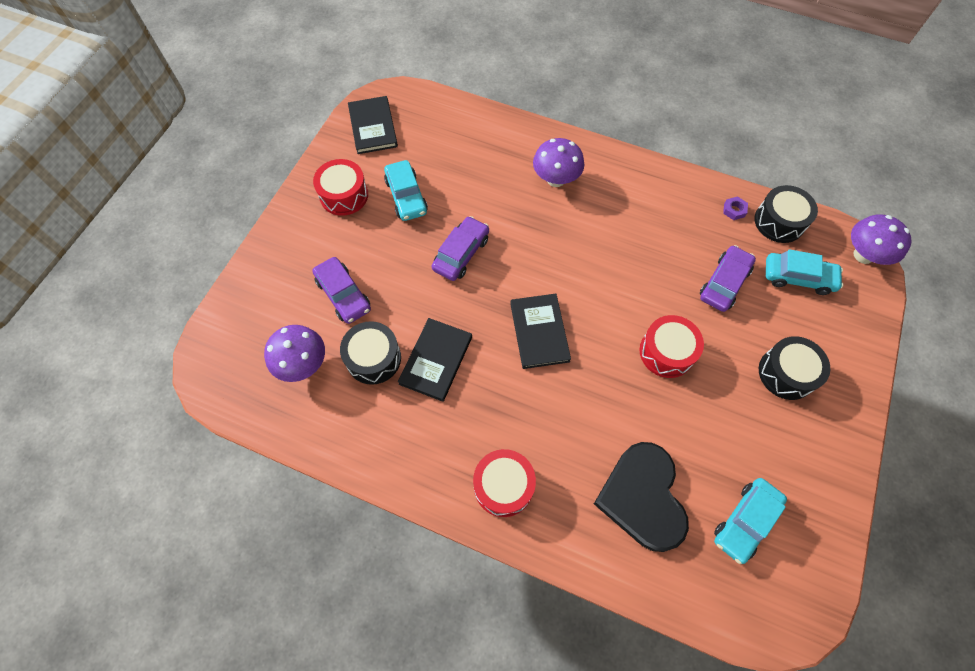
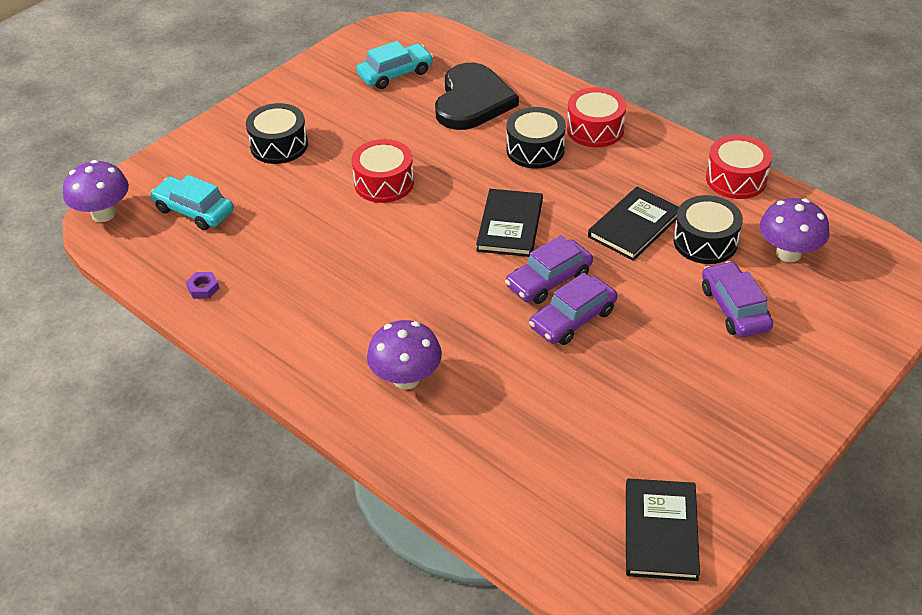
camera: 160 degrees left, 20 degrees down
(344, 195) = (722, 430): red drum -> red drum (736, 179)
(406, 196) = (629, 406): turquoise car -> none
(724, 283) = (278, 223): purple car -> purple car (548, 280)
(779, 222) = (162, 264): black drum -> black drum (535, 149)

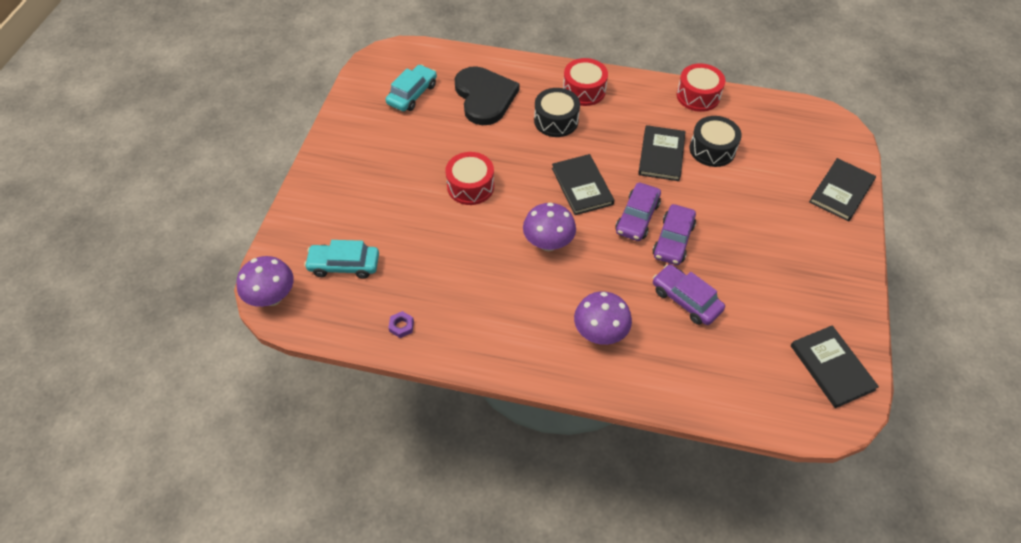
camera: 30 degrees left, 10 degrees up
(279, 145) = (369, 185): black drum -> none
(734, 308) = (763, 191): purple car -> purple car (686, 299)
(788, 253) = (765, 138): purple mushroom -> purple mushroom (548, 243)
(844, 347) = (841, 191): none -> black book

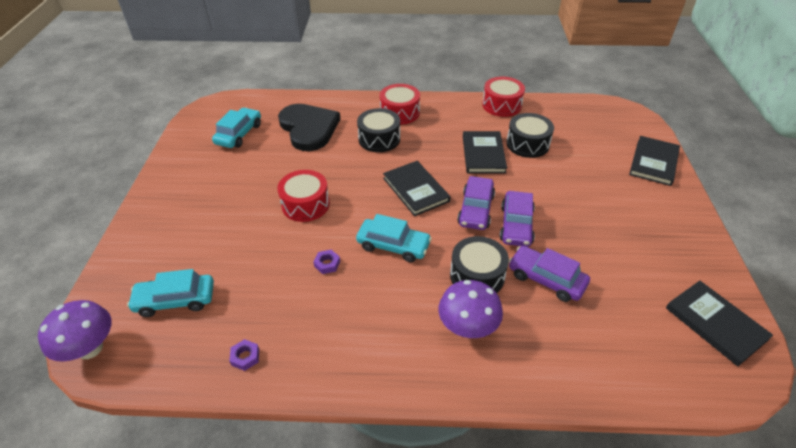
camera: 10 degrees left, 10 degrees down
(483, 252) = (327, 264): none -> purple nut
(548, 243) = (393, 245): purple mushroom -> turquoise car
(621, 286) = (477, 275): none -> black drum

